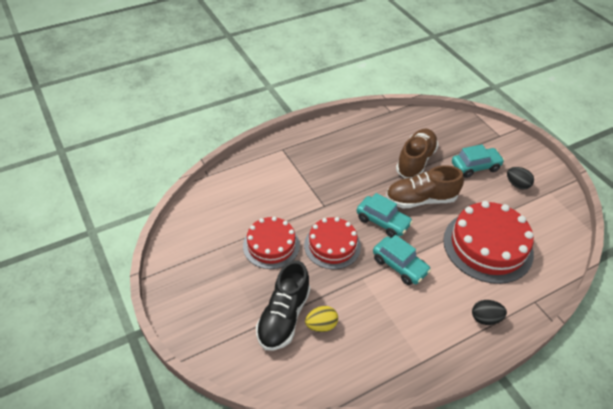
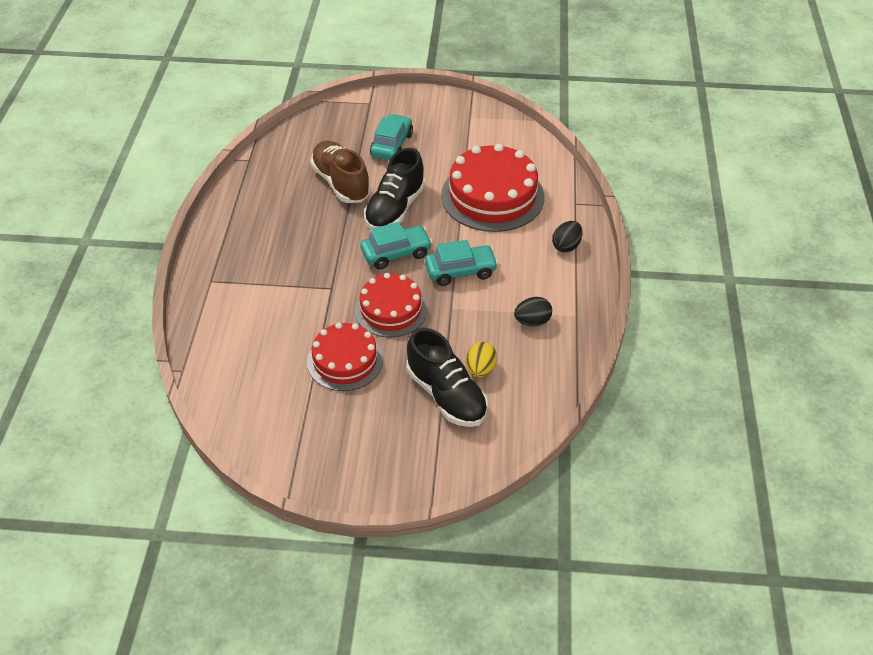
camera: 55 degrees left, 0 degrees up
(421, 199) = (395, 209): brown shoe -> black shoe
(517, 185) = (441, 131): black egg -> black egg (532, 321)

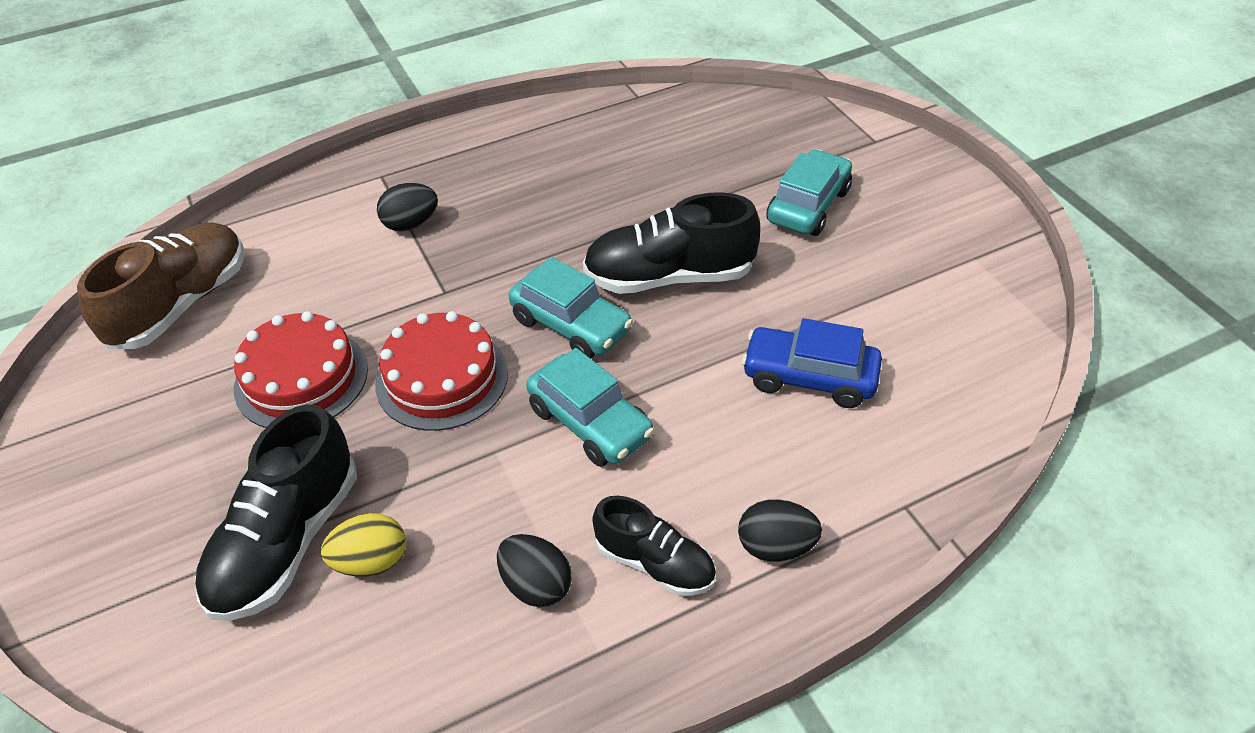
camera: 60 degrees right, 0 degrees up
(266, 282) = (411, 224): none -> black egg
(341, 183) = (673, 196): brown shoe -> brown shoe (181, 304)
(392, 145) = (808, 206): turquoise car -> turquoise car turned 45 degrees counterclockwise
(492, 196) = (809, 377): red cake -> blue car
(548, 282) = (654, 563): none -> black shoe

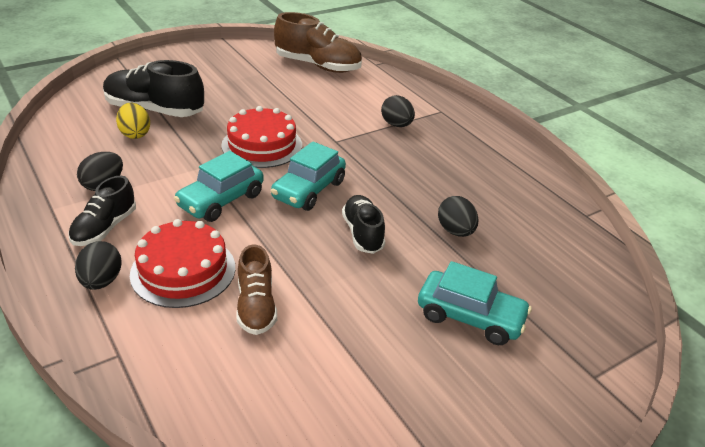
camera: 80 degrees right, 10 degrees down
(301, 378) = (263, 103): red cake -> red cake (183, 270)
(665, 198) = (455, 231): none -> black egg
(669, 276) = (362, 233): black shoe -> black shoe, size x0.61
(809, 377) = (256, 306): blue car -> brown shoe

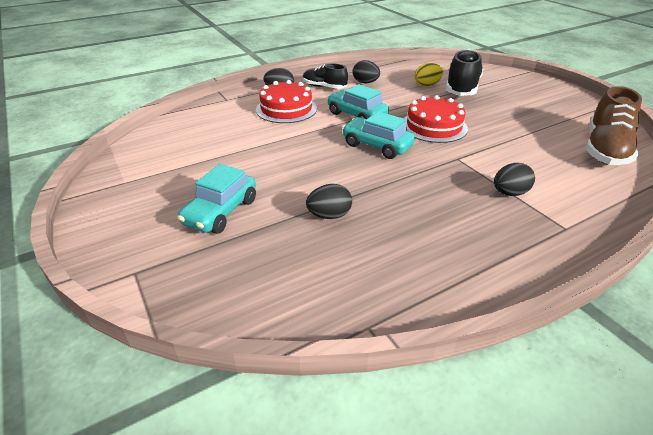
camera: 95 degrees right, 0 degrees up
(256, 306) = (252, 130): brown shoe -> none
(362, 233) = (323, 168): black shoe -> none

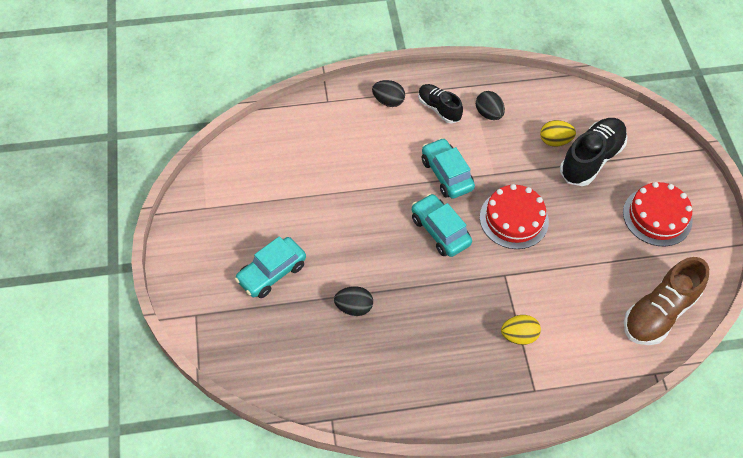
camera: 20 degrees right, 20 degrees up
(286, 109) = (381, 139): red cake -> red cake (657, 216)
(509, 193) = (518, 336): black egg -> yellow egg

